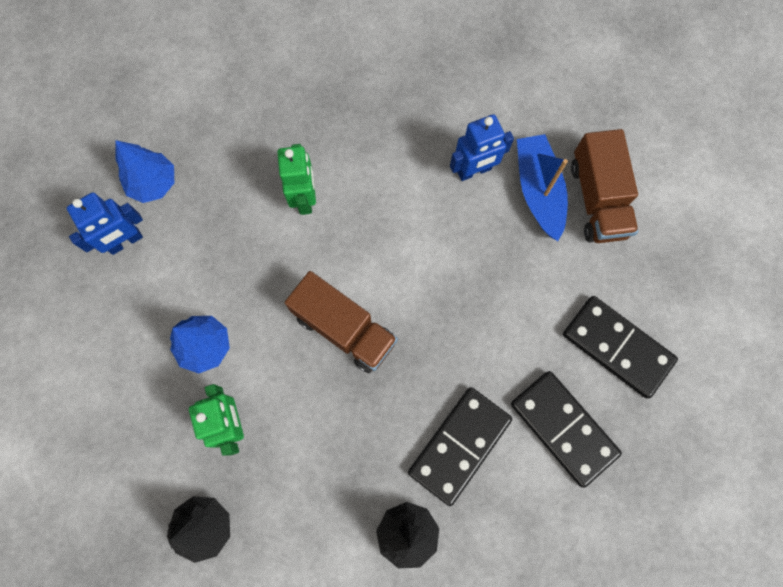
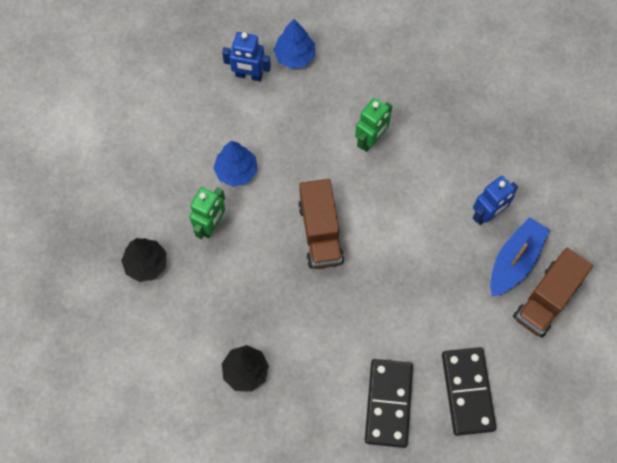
camera: 45 degrees right, 5 degrees down
(459, 445) = (320, 355): black domino -> none
(474, 171) = (487, 214): blue robot -> blue robot turned 60 degrees counterclockwise

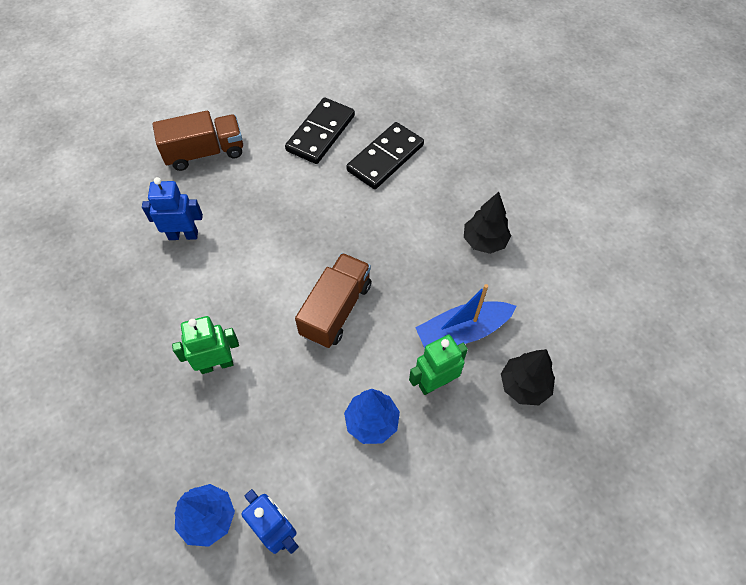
camera: 145 degrees left, 10 degrees down
(515, 261) = (199, 190): blue boat -> blue boat (462, 331)

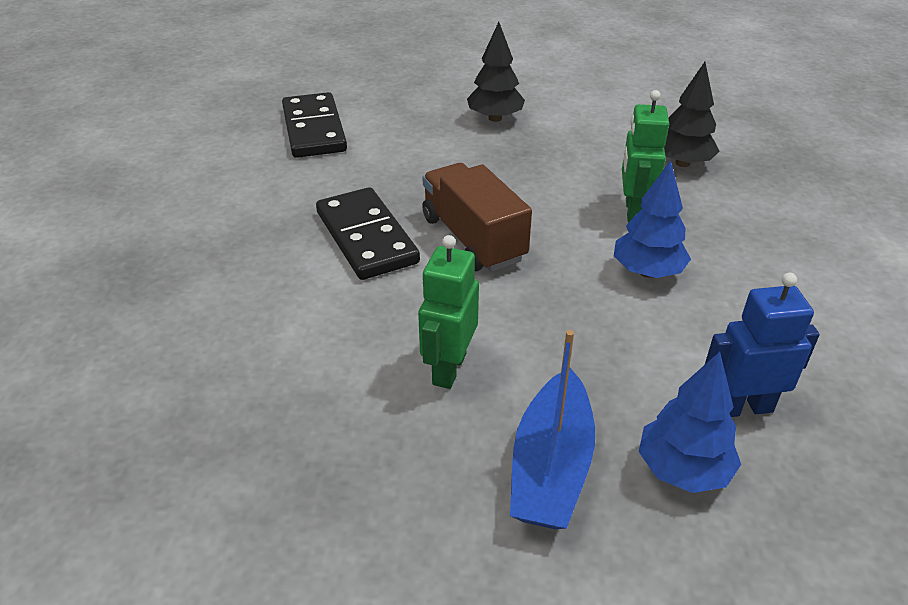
camera: 55 degrees left, 20 degrees down
(183, 235) = (203, 321): blue robot -> none
(205, 153) = (98, 249): brown truck -> none
(321, 133) = (215, 154): black domino -> black domino (367, 237)
(462, 331) = (587, 171): blue boat -> blue boat (551, 467)

